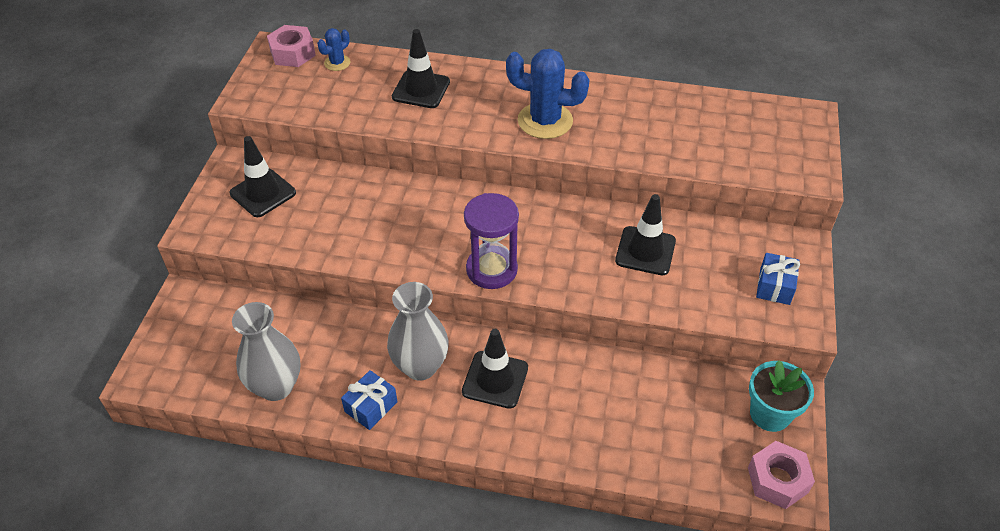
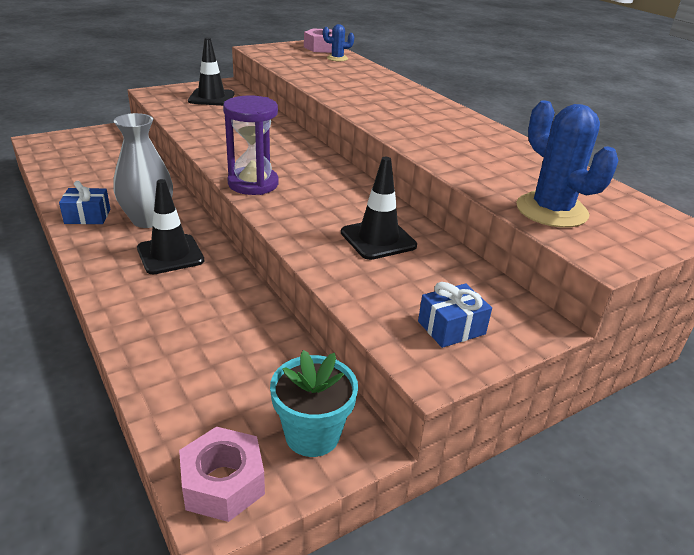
camera: 45 degrees right, 15 degrees down
(276, 386) = (72, 179): grey vase -> none
(421, 89) = (361, 82): black traffic cone -> none
(545, 121) = (413, 124): blue cactus -> blue cactus (551, 210)

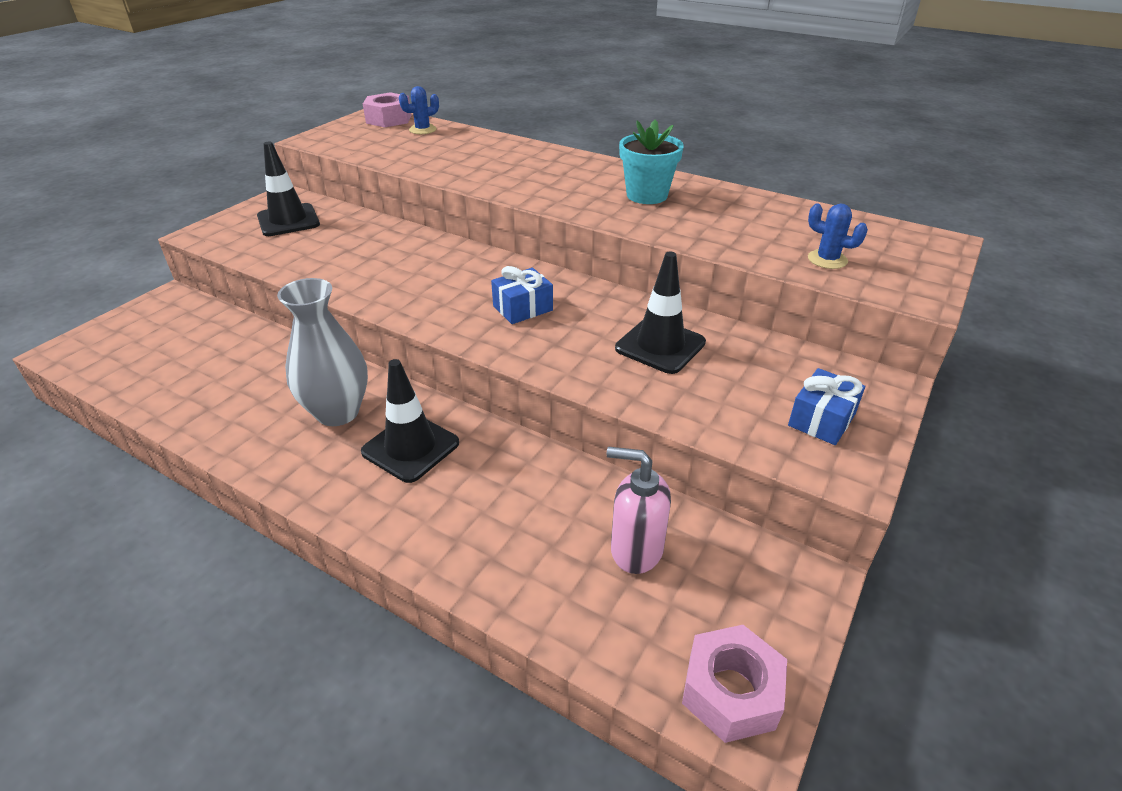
camera: 25 degrees left, 5 degrees up
(87, 216) = (252, 436): blue gift -> blue gift (523, 308)
(251, 370) = (635, 549): none -> pink soap dispenser
(253, 184) = (462, 323): purple hourglass -> none
(312, 434) = (760, 592): turquoise flower pot -> turquoise flower pot (647, 195)
(551, 210) = (827, 259): blue cactus -> blue cactus, size x0.51

